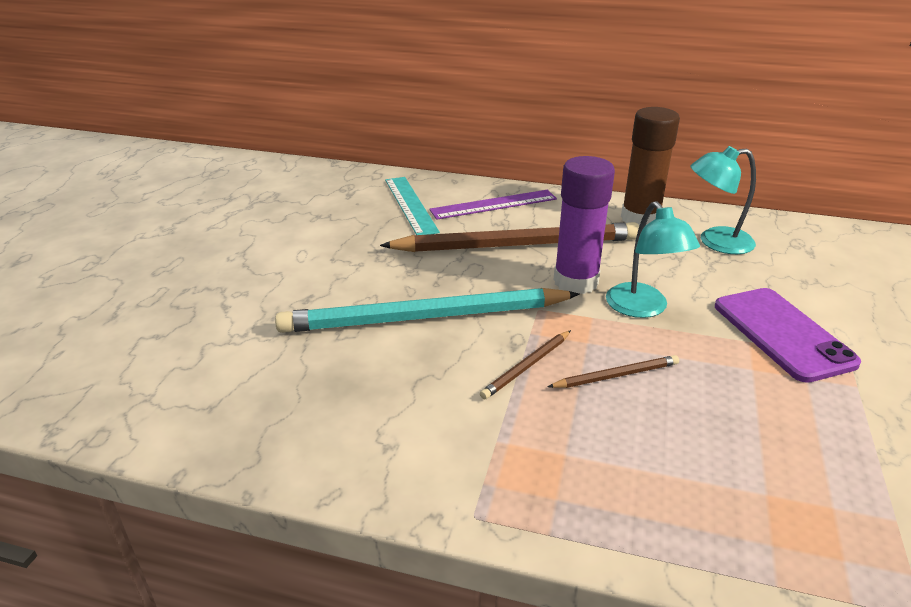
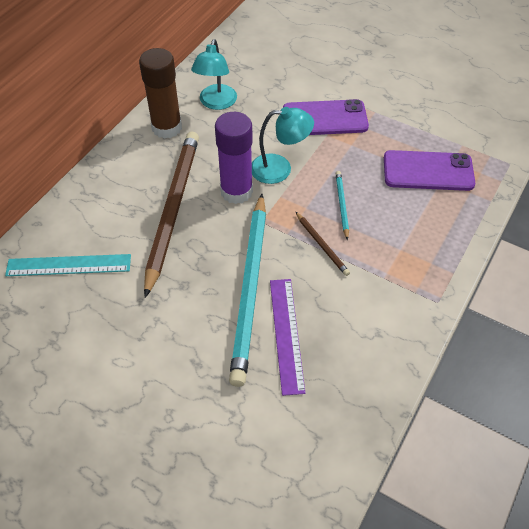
camera: 75 degrees left, 20 degrees up
(493, 204) = (99, 207): purple ruler -> purple ruler (286, 334)
(616, 375) = (341, 205): brown pencil -> turquoise pencil
(774, 472) = (428, 171): none -> purple phone

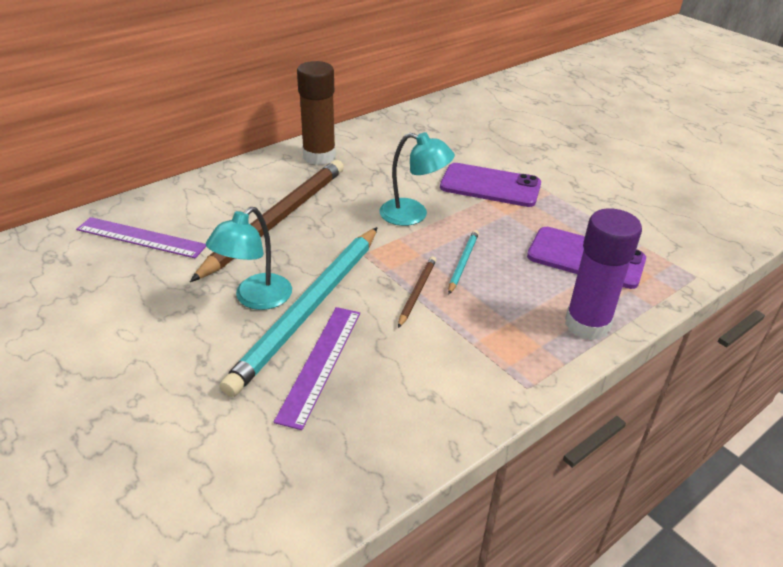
camera: 20 degrees right, 15 degrees down
(69, 265) = (141, 237): turquoise ruler -> purple ruler
(216, 103) = (382, 149): turquoise lamp -> turquoise lamp (255, 299)
(236, 191) = (353, 222): purple glue stick -> purple glue stick (587, 324)
(322, 245) = (417, 292): brown pencil -> brown pencil turned 150 degrees counterclockwise

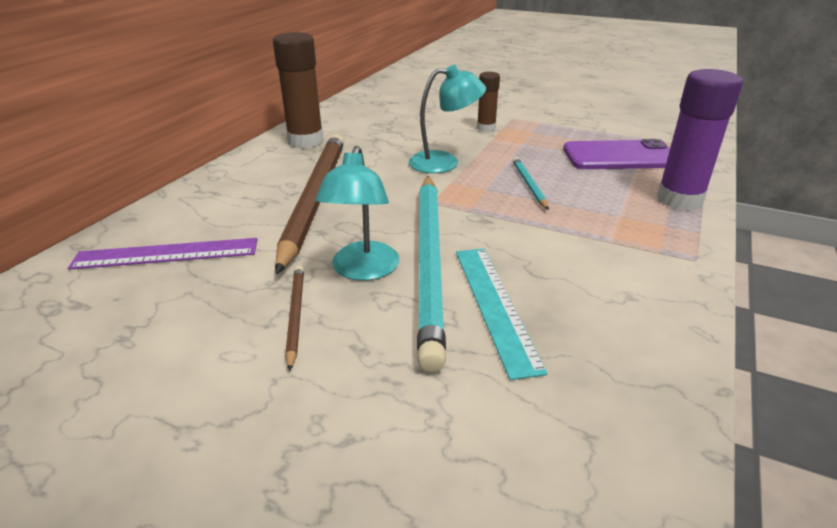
camera: 25 degrees left, 5 degrees down
(320, 363) = (495, 305): purple ruler -> turquoise ruler
(417, 292) = (516, 217): brown pencil -> brown pencil (295, 315)
(490, 186) = (486, 128): purple phone -> brown glue stick

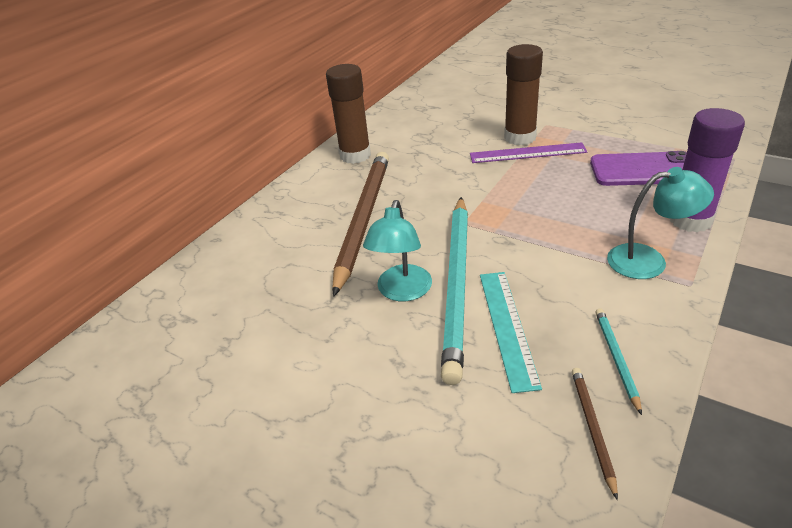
camera: 10 degrees right, 5 degrees up
(166, 254) = (247, 273): purple ruler -> purple ruler (527, 153)
(295, 315) = (348, 332): brown pencil -> brown pencil (592, 428)
(444, 162) = (478, 178): turquoise lamp -> turquoise lamp (648, 260)
(486, 128) = (520, 137): brown glue stick -> brown glue stick, size x1.78
(529, 185) = (552, 204): turquoise pencil -> turquoise pencil (616, 358)

